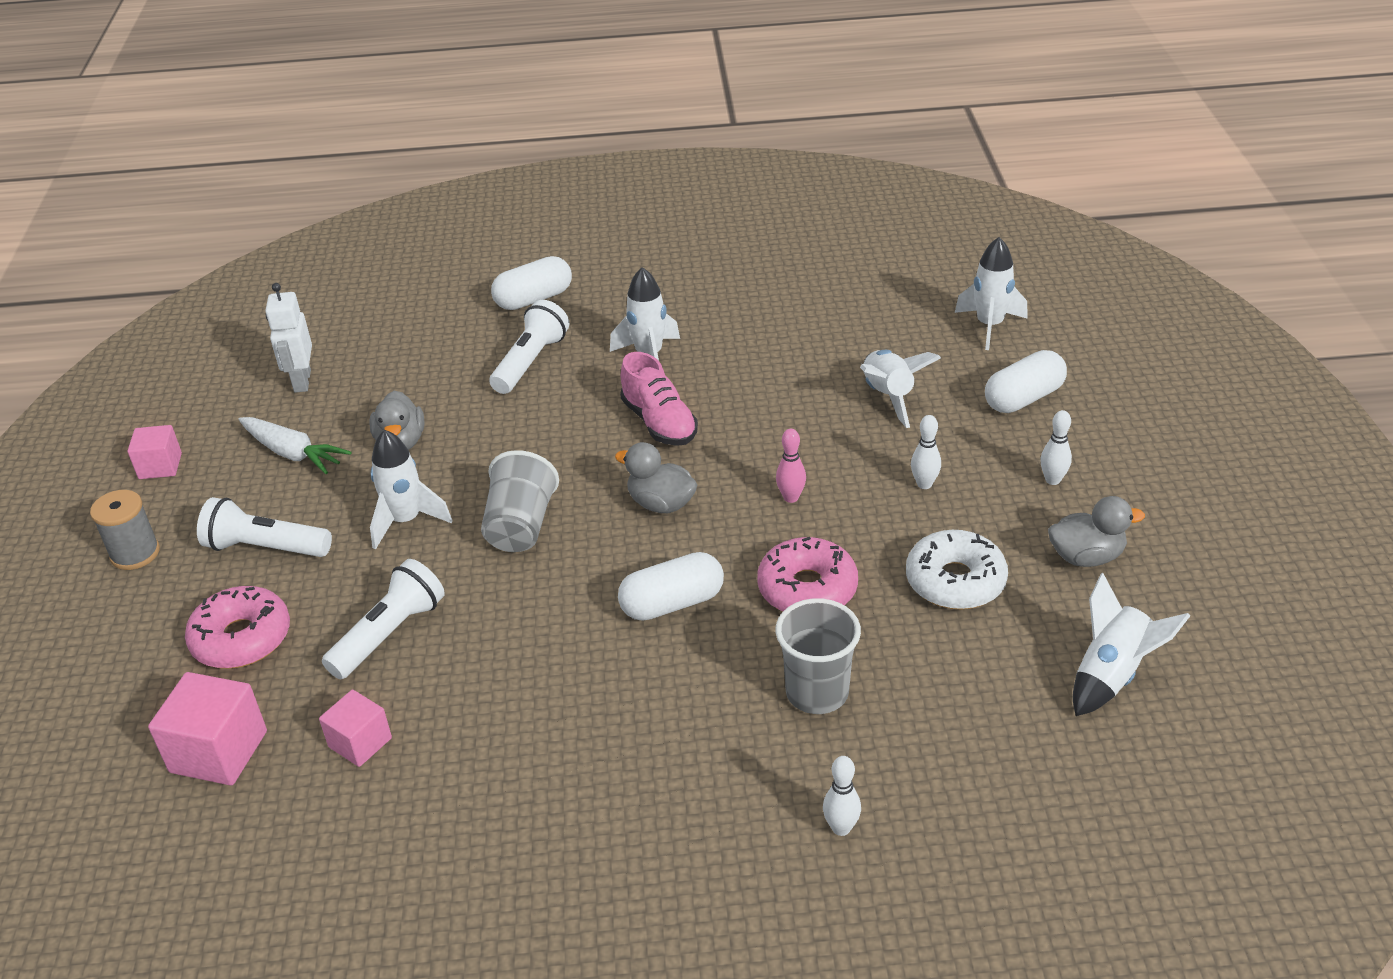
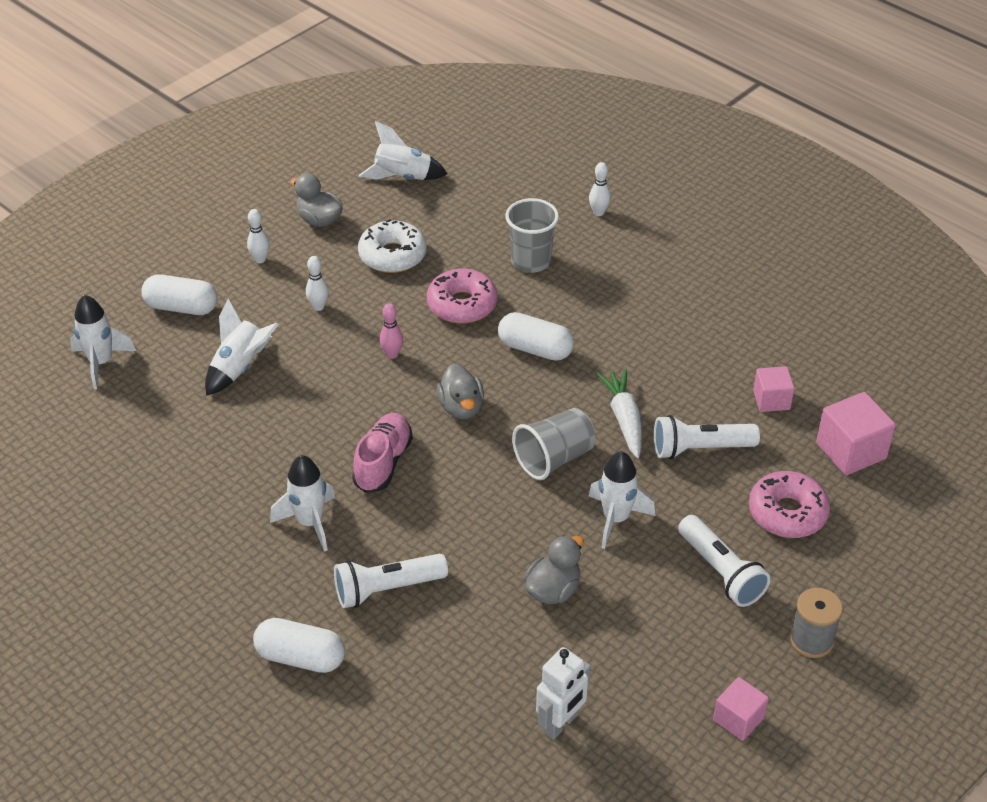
camera: 135 degrees left, 5 degrees up
(292, 453) = (634, 645): white carrot -> white carrot (624, 419)

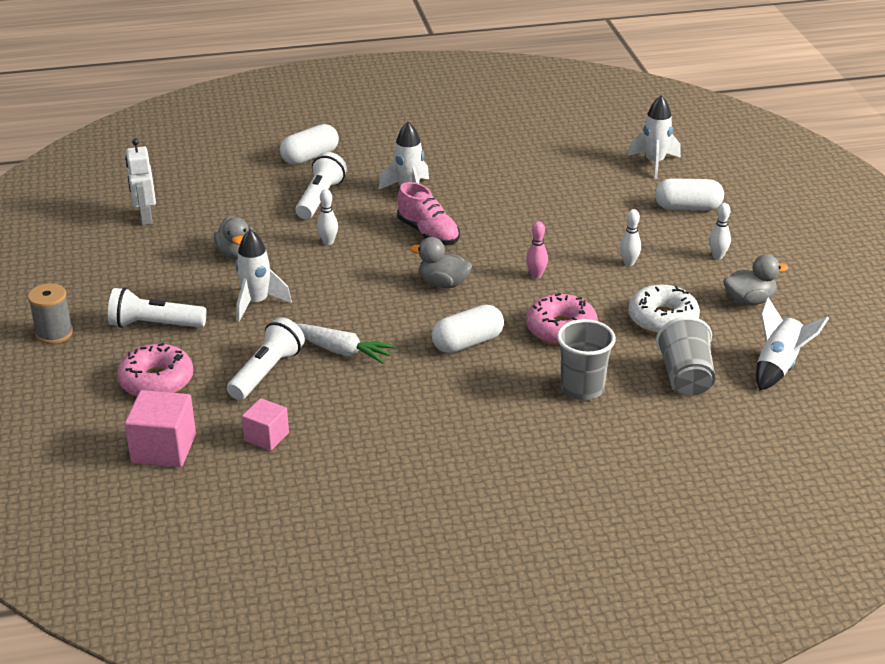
camera: 125 degrees right, 10 degrees down
(181, 307) = (687, 207): white capsule -> white capsule turned 45 degrees clockwise
(240, 367) = (591, 211): white rocket -> none
(554, 458) = (344, 302): grey cup -> grey cup (685, 377)
(598, 212) = (616, 462): white bowling pin -> white bowling pin (328, 242)
(738, 719) = (53, 277): pink cube -> none

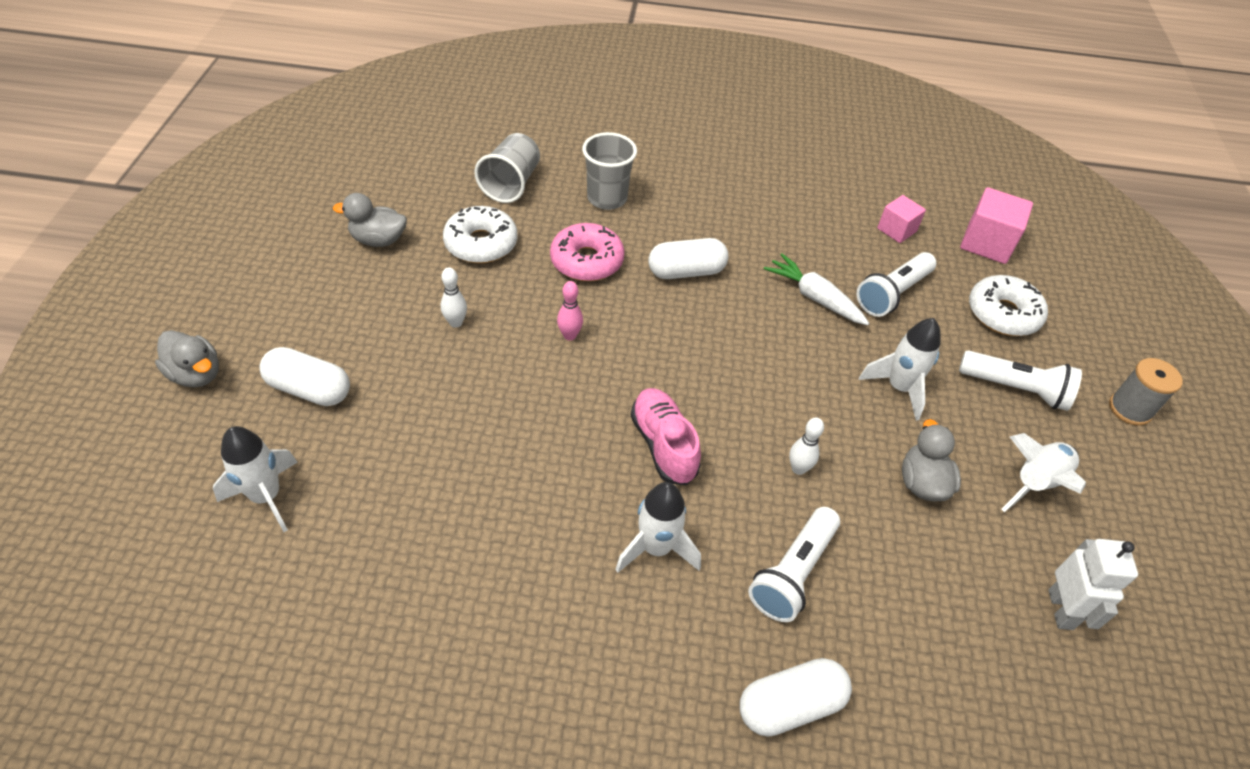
camera: 165 degrees left, 15 degrees up
(156, 381) = (1003, 314): pink donut -> white donut
(443, 283) = (679, 355): grey duck -> grey duck (196, 374)
(717, 256) = (352, 303): white bowling pin -> none
(778, 366) = (423, 171): white rocket -> white rocket (1035, 483)

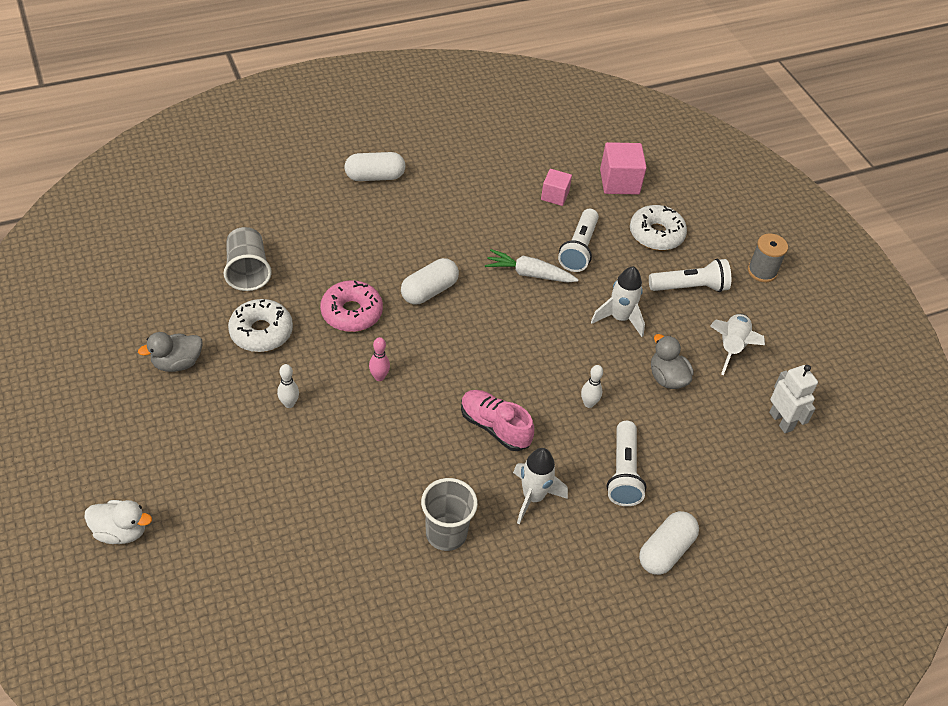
camera: 30 degrees left, 0 degrees up
(196, 374) = (121, 531): grey duck -> white duck
(266, 497) = (250, 590): white rocket -> none
(309, 389) = (219, 502): white capsule -> white capsule (375, 177)
(607, 198) = (331, 253): grey cup -> grey cup (446, 533)

